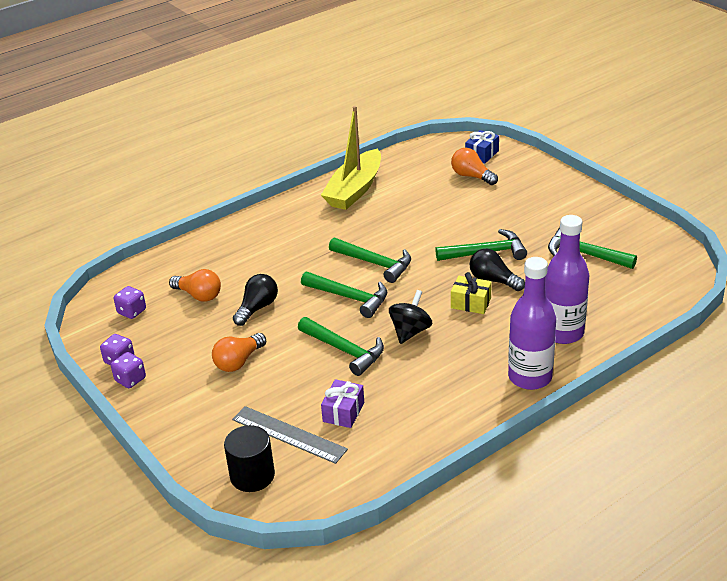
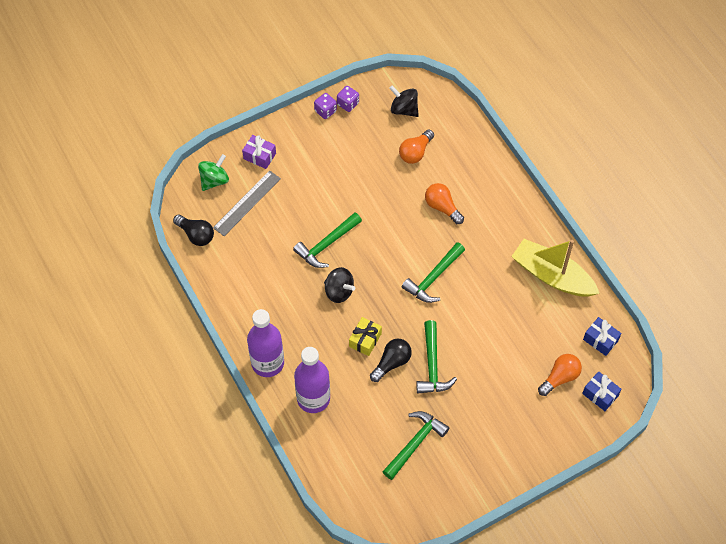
camera: 95 degrees right, 25 degrees up
(132, 312) = (404, 109): purple dice -> black spinning top
(238, 362) = (329, 176): orange light bulb -> orange light bulb (442, 207)
(252, 476) = (214, 180): black cylinder -> green spinning top
(257, 308) = (390, 191): black light bulb -> black light bulb (196, 235)
(343, 412) = (260, 237): purple gift -> purple gift (259, 156)
(349, 297) = (390, 254): green hammer -> none
(422, 158) = (600, 340): none -> blue gift

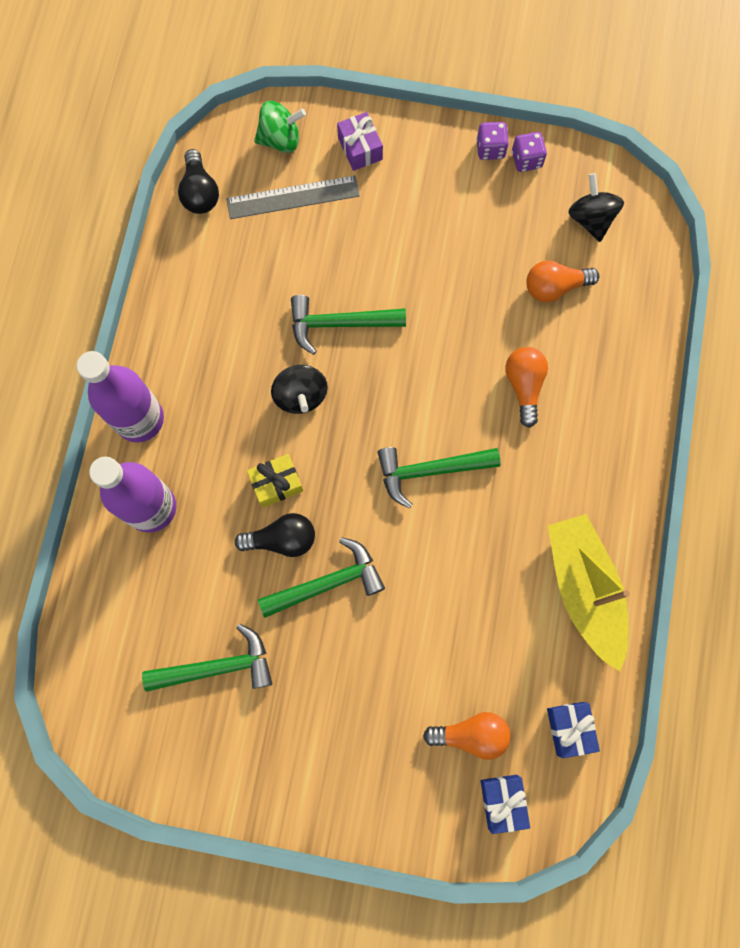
camera: 40 degrees right, 15 degrees up
(432, 365) = (327, 583): green hammer -> green hammer turned 150 degrees counterclockwise

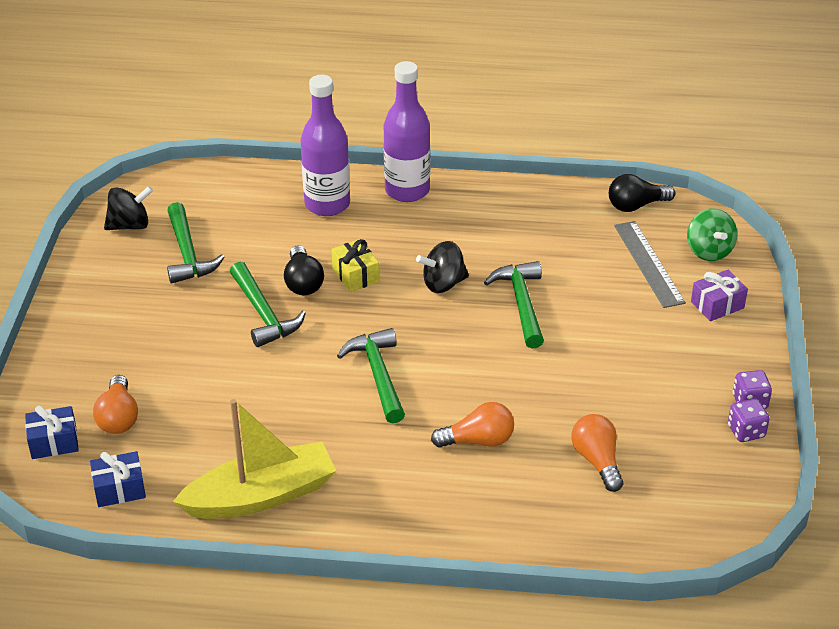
camera: 85 degrees right, 35 degrees down
(590, 219) = (688, 488): black spinning top -> black spinning top (130, 225)

